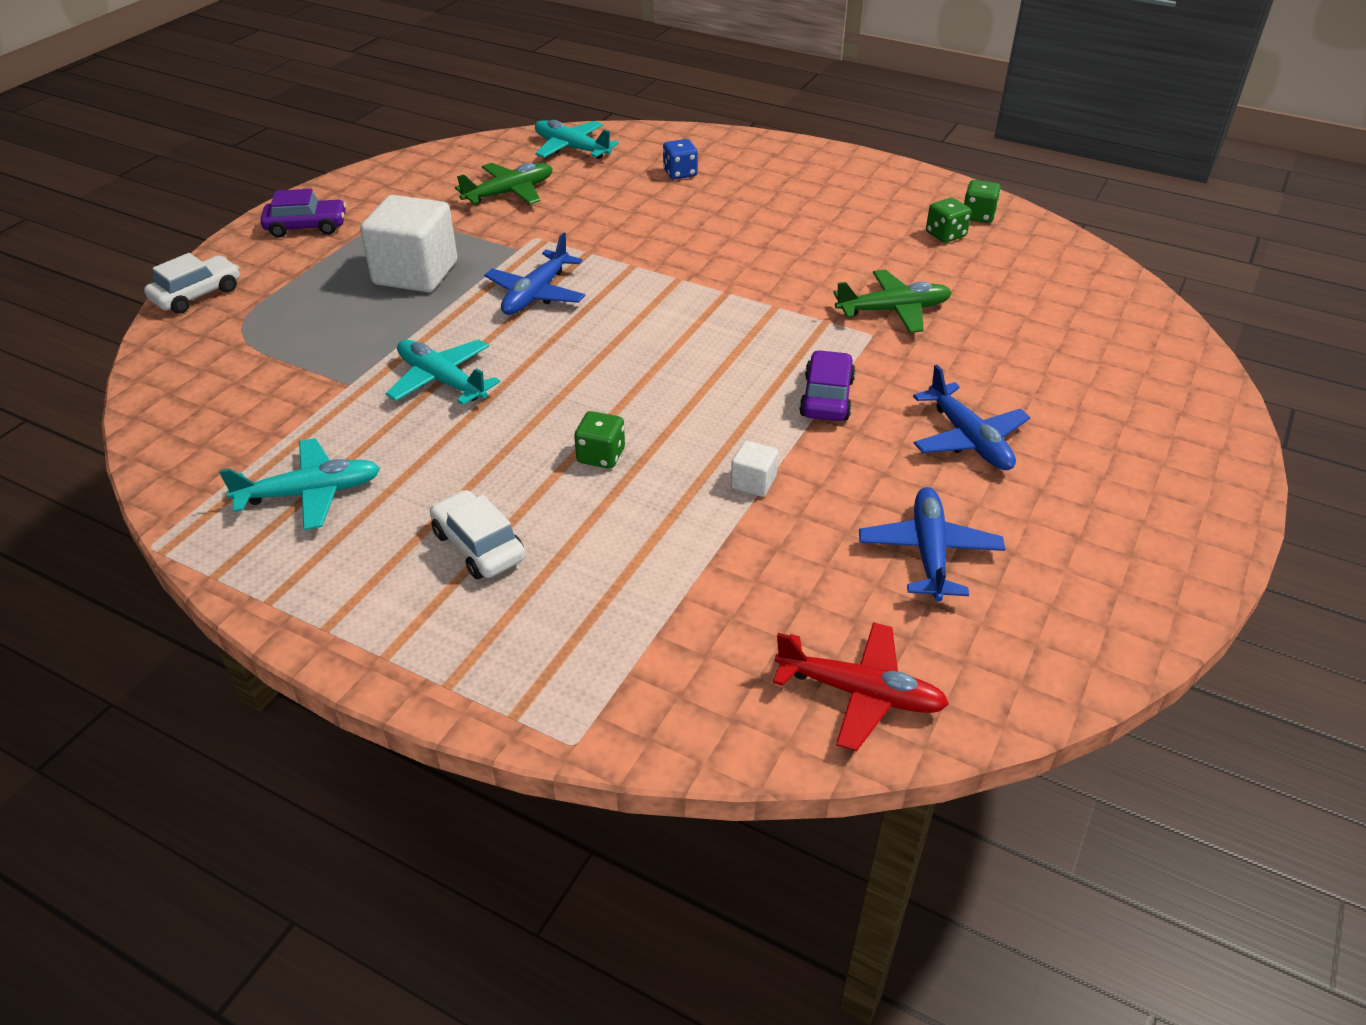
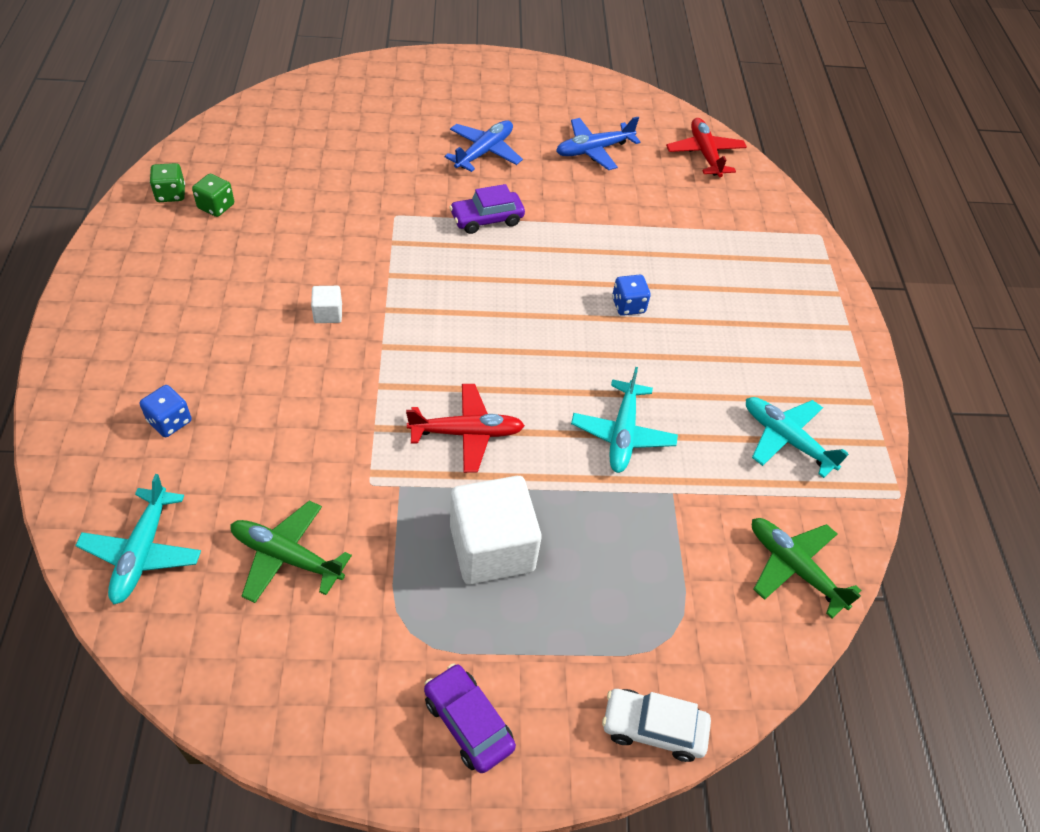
camera: 125 degrees left, 10 degrees up
(478, 546) = (747, 328): white car -> none
(536, 294) = (467, 433): blue plane -> red plane
(601, 456) = (628, 305): green dice -> blue dice
(753, 482) = (594, 229): white cube -> white cube (328, 313)
(893, 310) = (355, 211): green plane -> green plane (794, 568)

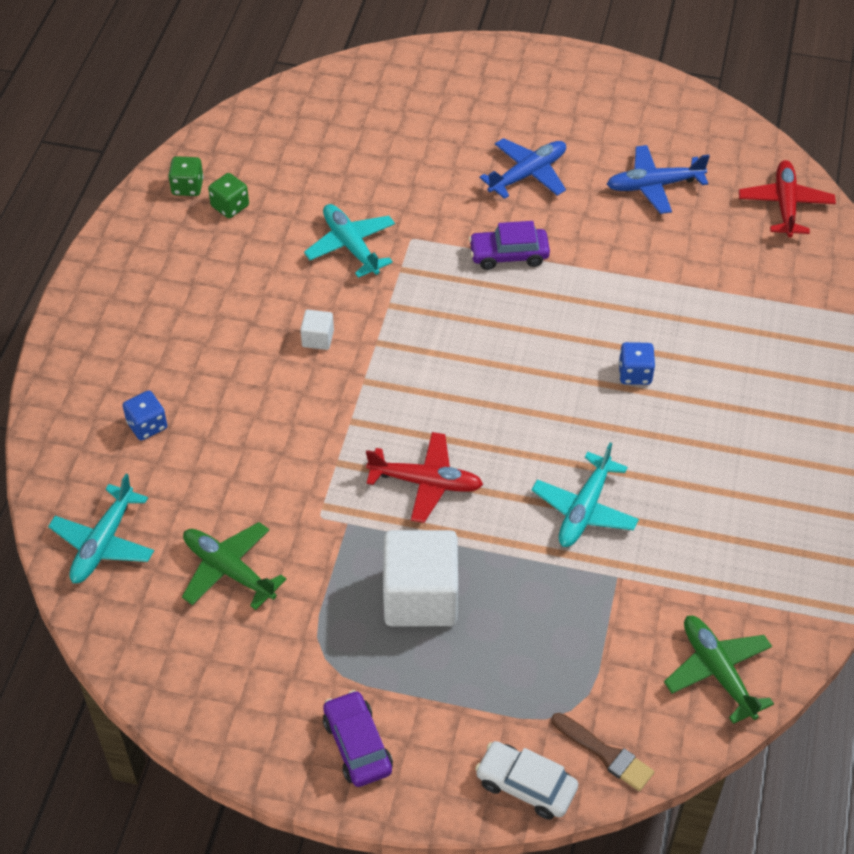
camera: 20 degrees right, 0 degrees up
(719, 675) = (605, 754): none -> brown brush
(786, 439) = (758, 543): turquoise plane -> turquoise plane (351, 246)

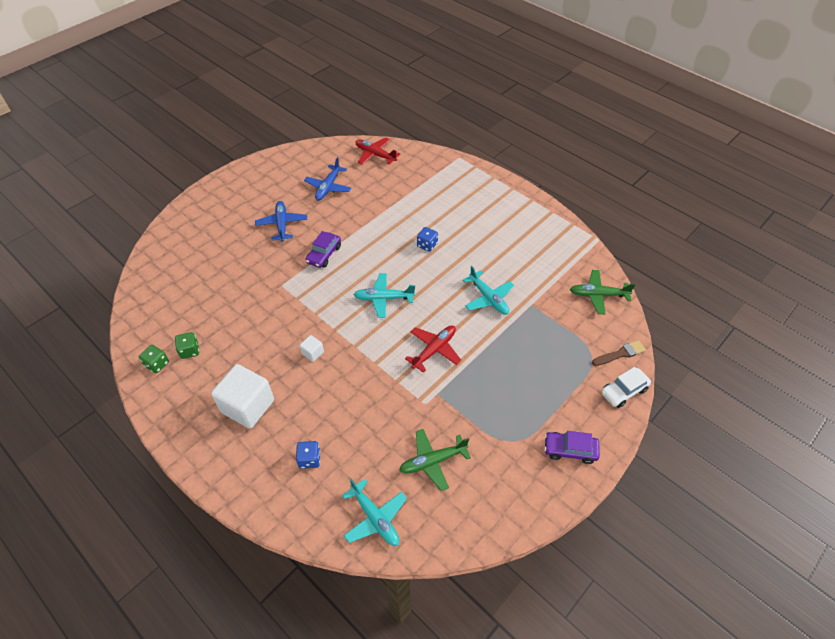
camera: 60 degrees left, 0 degrees up
(351, 246) = (264, 311): turquoise plane -> turquoise plane (383, 298)
(420, 597) = (499, 383): white cube -> white cube (248, 406)

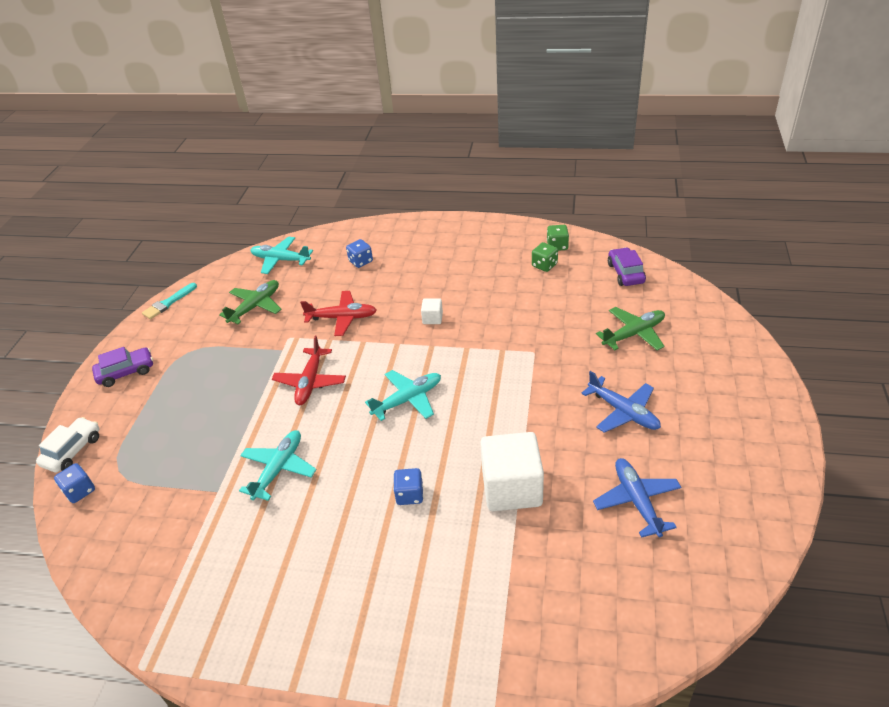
camera: 150 degrees right, 10 degrees down
(248, 406) = (446, 262): white cube -> white cube (512, 488)
(324, 254) = (528, 407): purple car -> purple car (625, 273)
(375, 155) = (643, 616): red plane -> red plane (342, 318)
(488, 298) = (279, 469): turquoise plane -> turquoise plane turned 90 degrees clockwise
(509, 526) = (168, 303): none -> turquoise brush
(598, 295) = (122, 557): green plane -> green plane (634, 334)
(620, 354) = (80, 491): brown brush -> blue dice

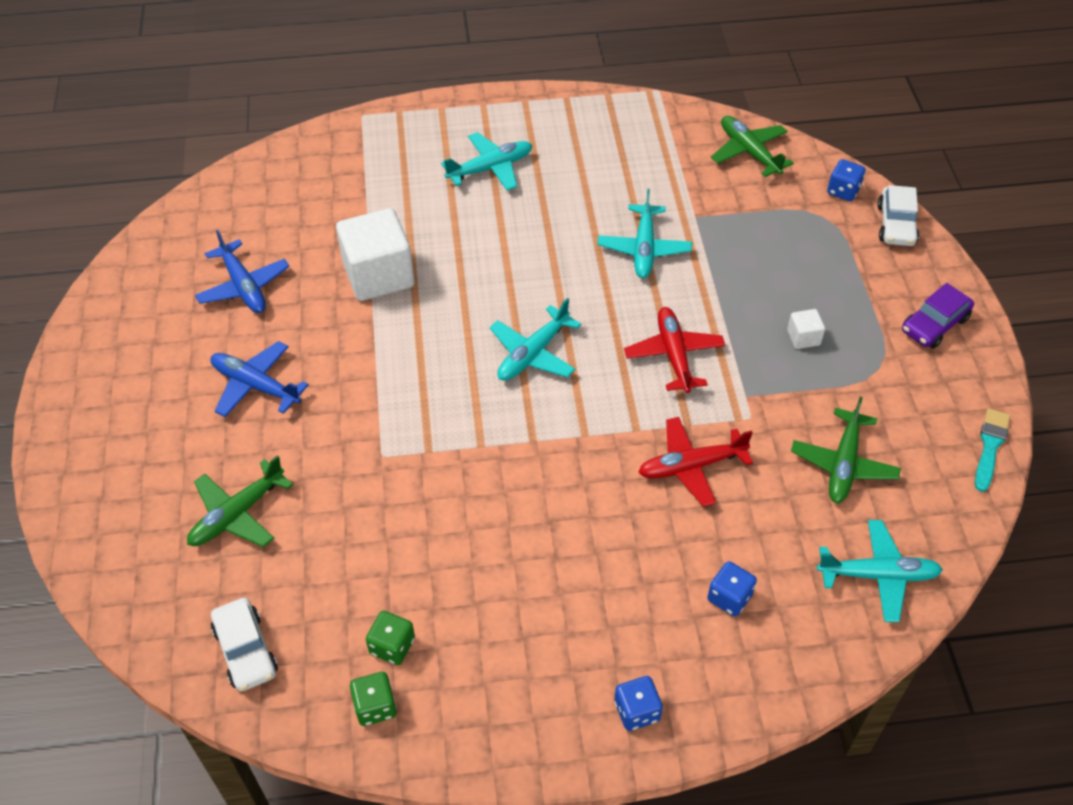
camera: 160 degrees right, 10 degrees up
(118, 553) = (749, 152): none -> green plane
(370, 591) = (490, 168): none -> turquoise plane
(410, 495) = (486, 250): blue dice -> blue dice (637, 711)
(432, 318) = (550, 490): white cube -> white cube (803, 337)
(625, 273) = (246, 650): purple car -> white car

